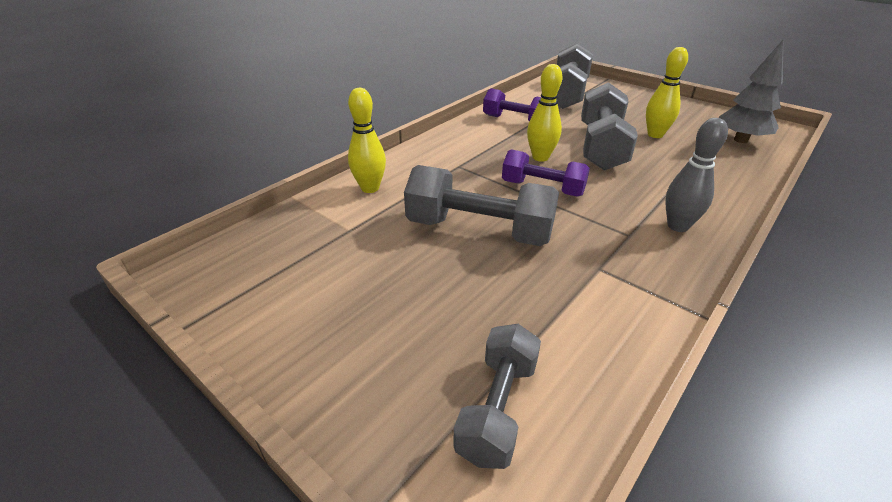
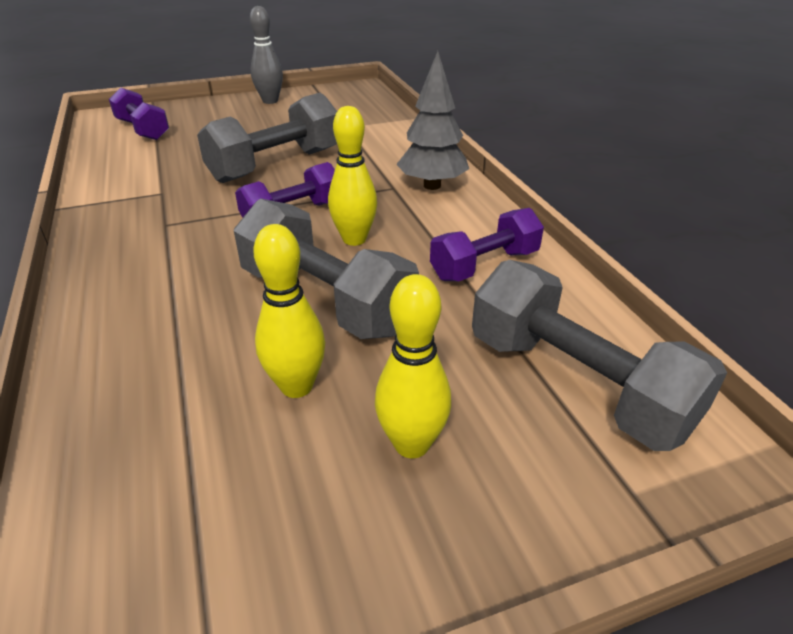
camera: 120 degrees right, 0 degrees up
(370, 188) = (398, 142): yellow bowling pin -> yellow bowling pin (411, 444)
(497, 408) = (143, 130): grey dumbbell -> purple dumbbell
(677, 226) = (128, 256): grey bowling pin -> grey bowling pin (270, 101)
(741, 140) = (141, 507): grey tree -> grey tree (432, 186)

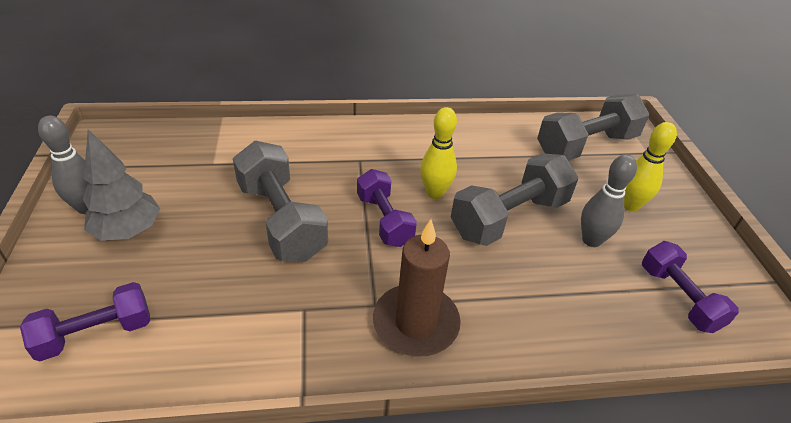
camera: 80 degrees left, 5 degrees up
(137, 248) = (415, 323): none -> brown candle
(296, 386) = (591, 240): yellow bowling pin -> grey bowling pin
(432, 186) = (365, 141): grey tree -> grey tree (128, 231)
(485, 265) = (480, 145): purple dumbbell -> purple dumbbell (678, 298)

